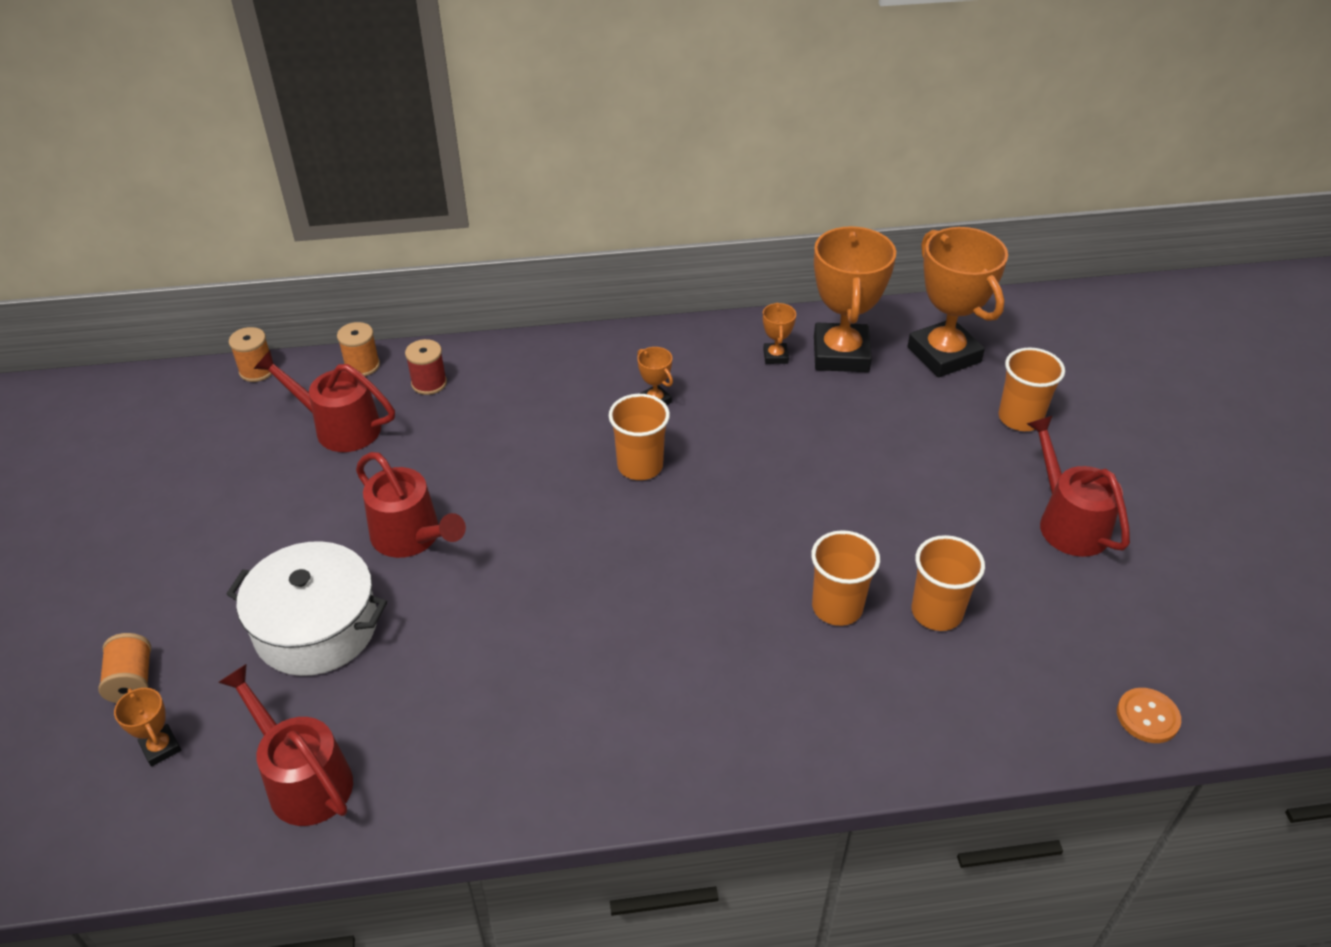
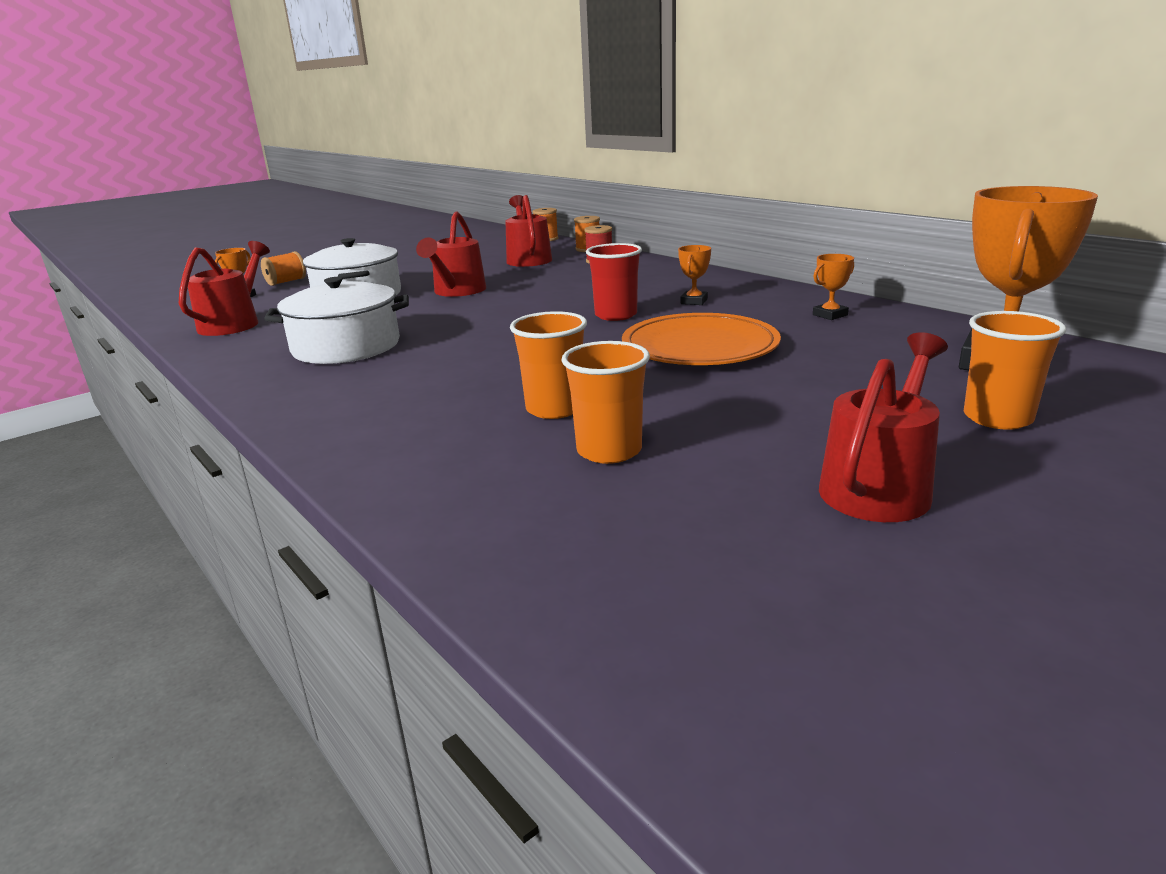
camera: 60 degrees right, 20 degrees down
(528, 693) = (346, 347): none -> white pot
(640, 466) = (616, 315): orange cup -> red cup
(776, 462) = (699, 346): none -> orange plate
(841, 354) = (890, 331): orange trophy -> none
(1147, 717) = (599, 632): orange button -> none

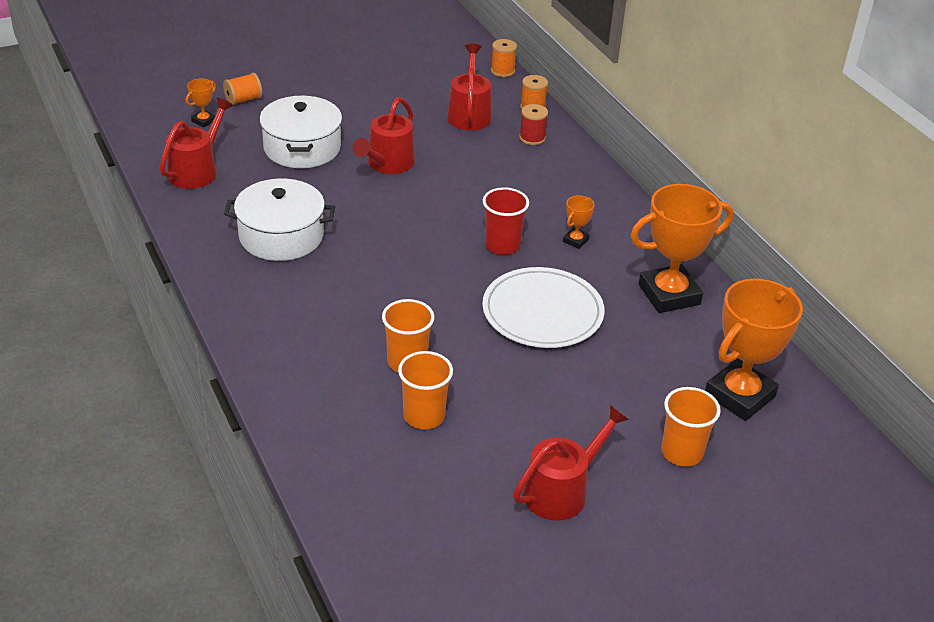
camera: 10 degrees right, 15 degrees up
(699, 346) = (542, 312): orange plate -> white plate
(830, 315) = (669, 294): orange trophy -> orange trophy, size x2.32

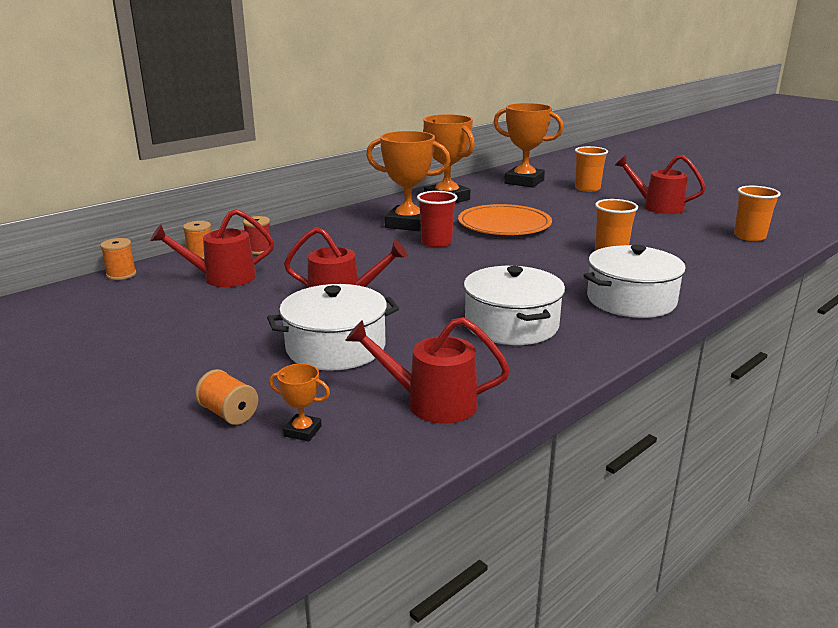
camera: 105 degrees left, 15 degrees down
(281, 323) = (631, 300): none -> white pot
(424, 416) = (654, 241): orange cup -> orange cup (749, 236)
(542, 312) = (504, 224): white plate -> orange plate
(575, 240) = (408, 224): orange trophy -> orange trophy, size x2.32

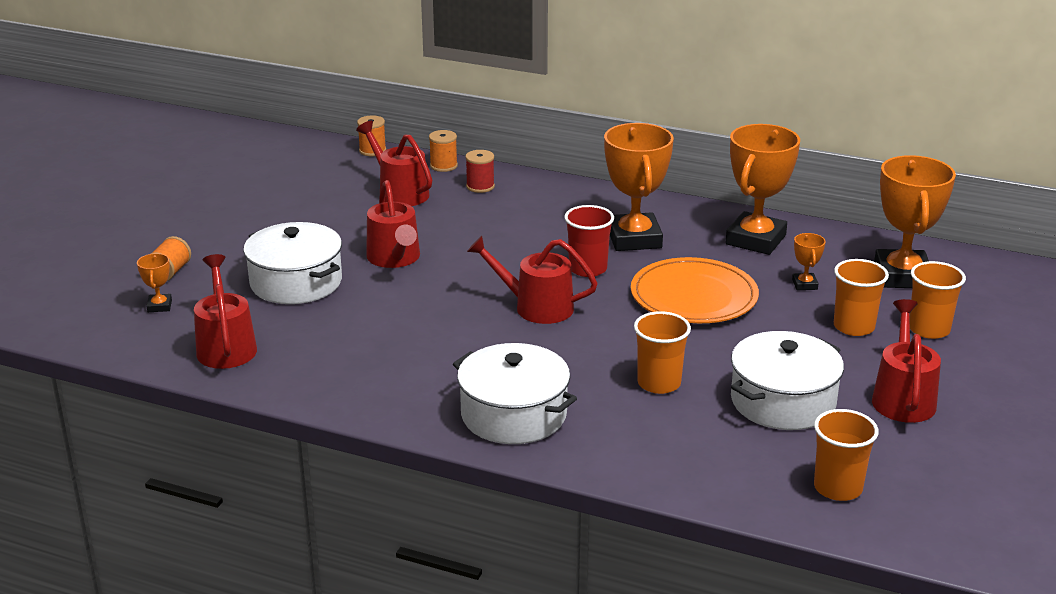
camera: 65 degrees right, 5 degrees up
(477, 266) = (535, 307): none -> red watering can
(511, 325) = (398, 354): white pot -> white pot (783, 401)
(514, 200) = (804, 284): none -> orange trophy
(573, 200) = (854, 327): none -> orange cup

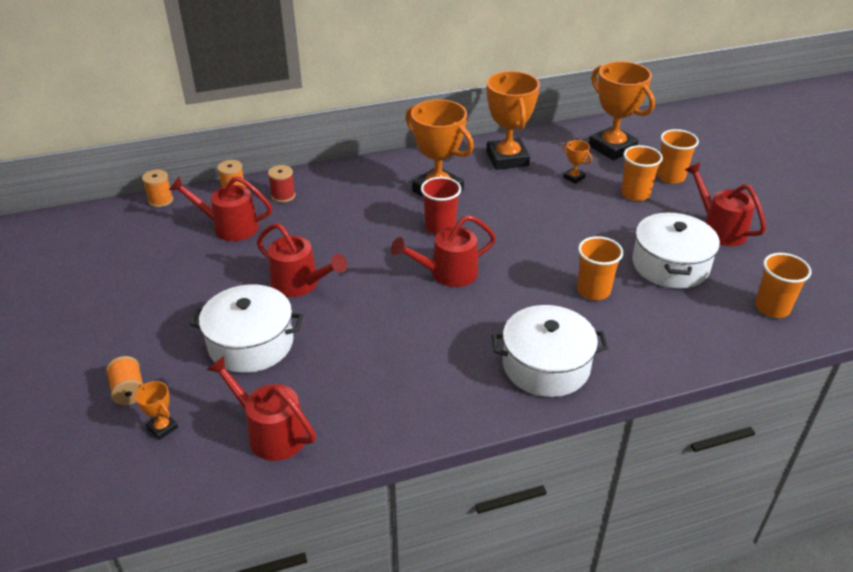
camera: 40 degrees left, 10 degrees up
(694, 296) = (527, 216): orange plate -> none

